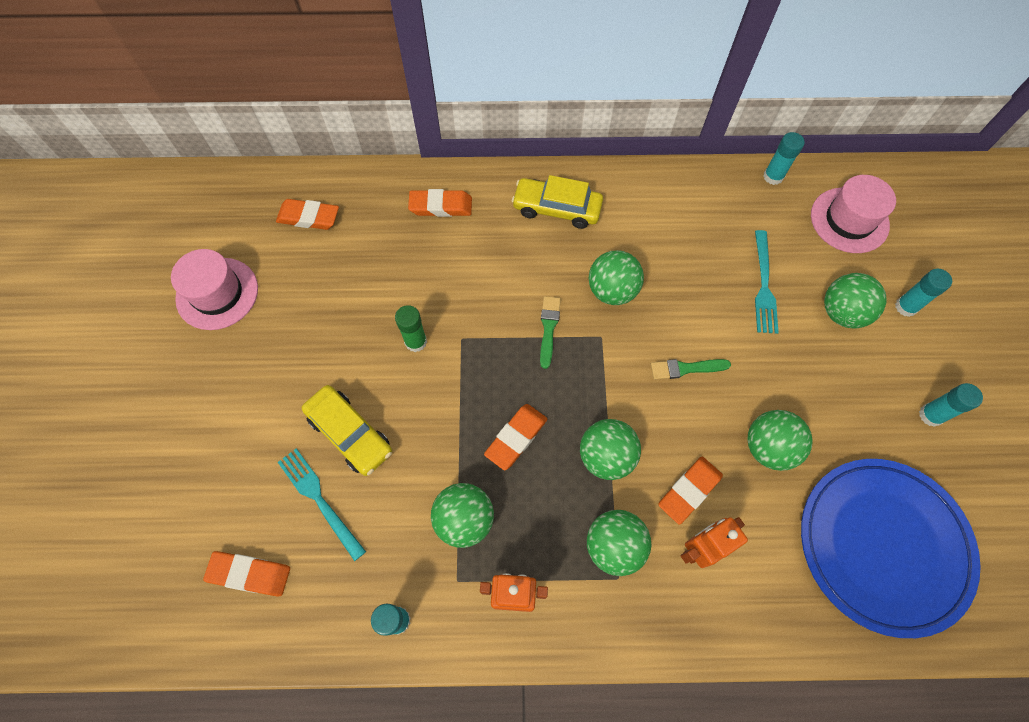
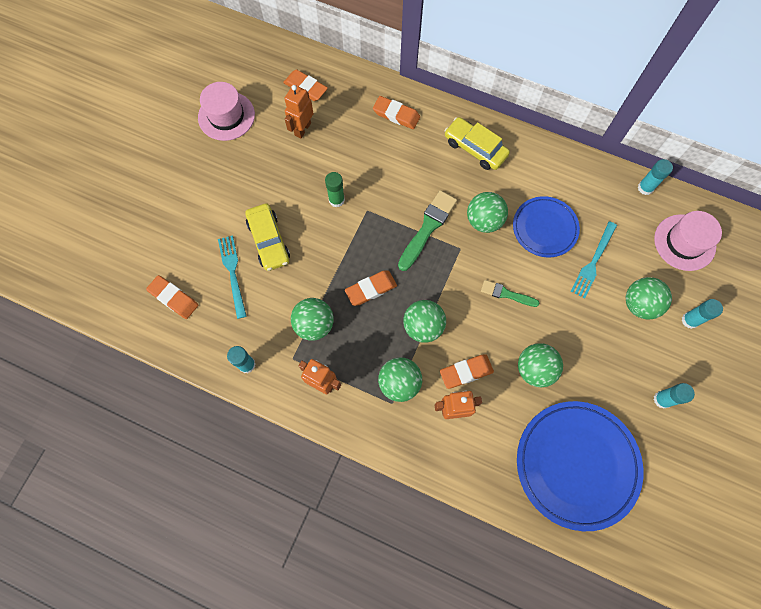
camera: 25 degrees right, 5 degrees up
(328, 270) = (302, 129): none -> orange robot
(548, 328) = (428, 228): green brush -> green brush, size x1.66
(687, 269) = (544, 228): none -> blue plate

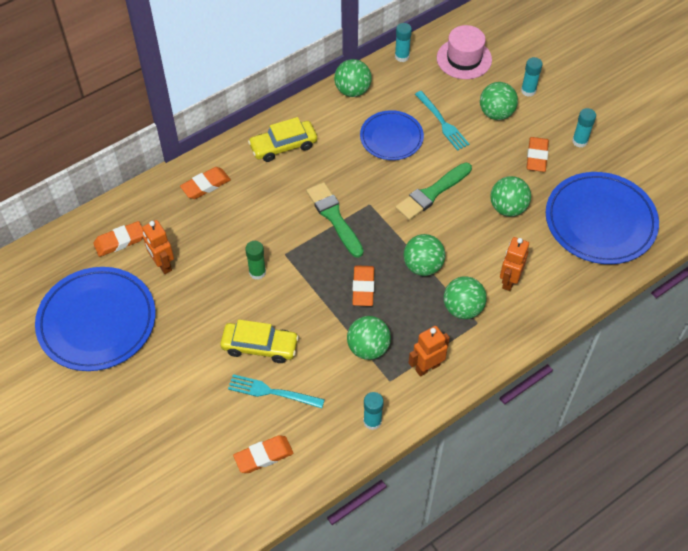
camera: 60 degrees left, 15 degrees down
(226, 116) = (97, 321): pink hat -> blue plate
(466, 372) = (482, 256): orange eraser -> orange eraser (536, 157)
(484, 221) = (356, 175): green ball -> green ball (352, 90)
(506, 294) = (432, 193): green brush -> green brush, size x1.66

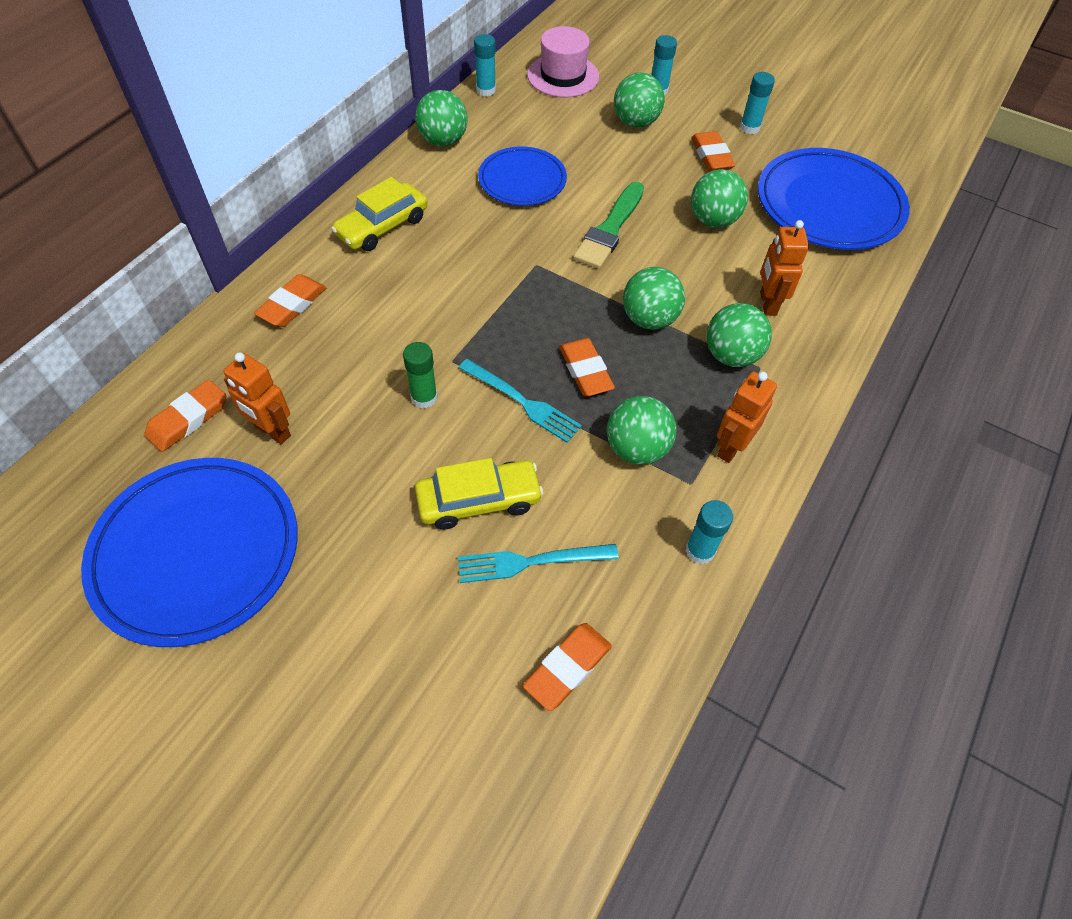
camera: 25 degrees left, 0 degrees up
(334, 217) = (497, 294): green brush -> none
(442, 123) = (577, 148): turquoise fork -> turquoise fork (523, 402)

